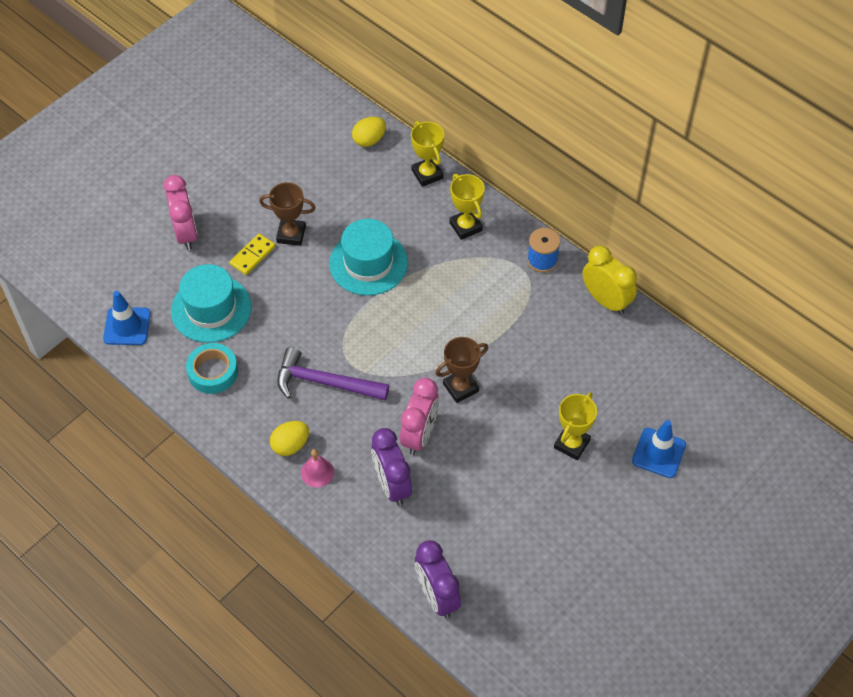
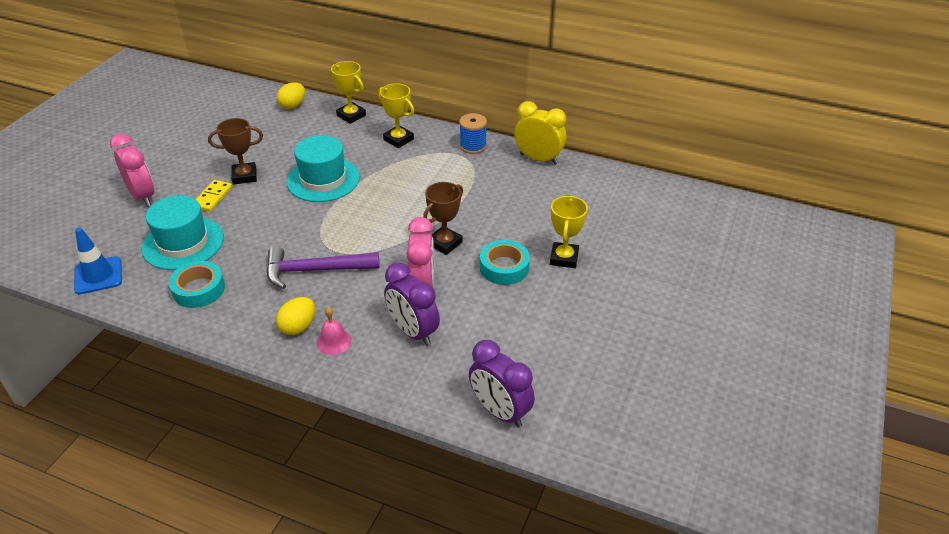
camera: 20 degrees left, 15 degrees down
(507, 436) = (504, 267): none -> turquoise tape
(658, 453) = (641, 245): blue traffic cone -> none

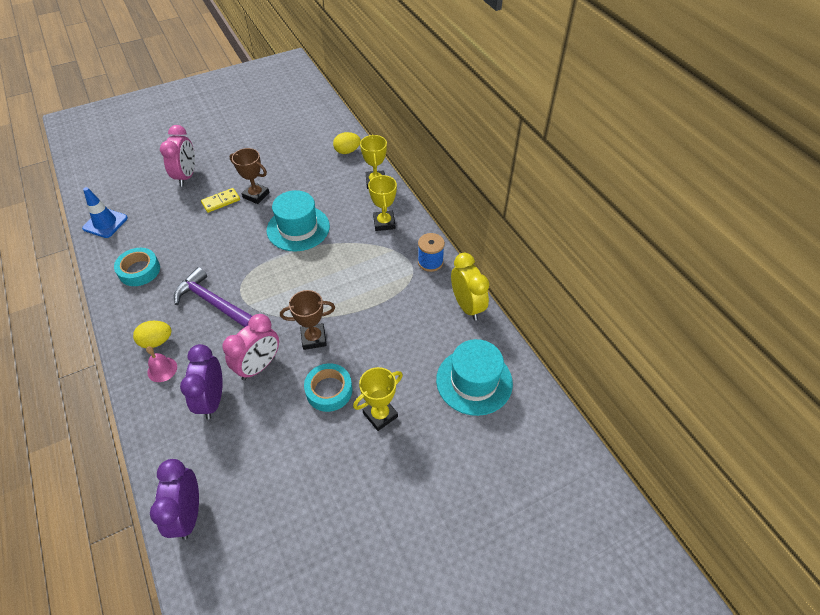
camera: 40 degrees right, 10 degrees up
(183, 243) = (169, 228): turquoise hat -> turquoise hat (474, 381)

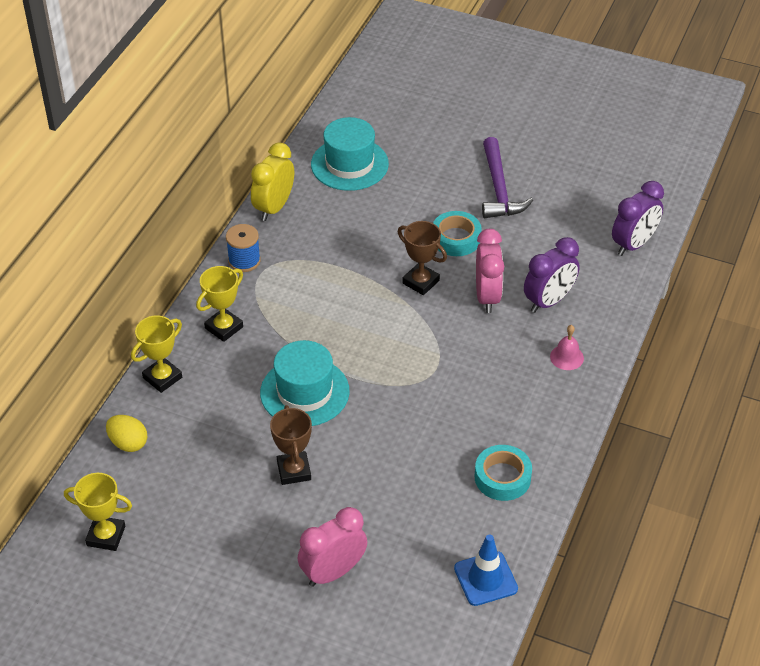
camera: 130 degrees left, 5 degrees down
(156, 341) = (550, 386): yellow egg -> none
(213, 302) = (467, 382): purple hammer -> purple hammer (499, 188)
(221, 201) = (337, 496): yellow domino -> none
(259, 366) = (487, 296): pink clock -> pink clock turned 90 degrees clockwise
(380, 415) = (441, 197): yellow trophy -> yellow trophy (106, 536)

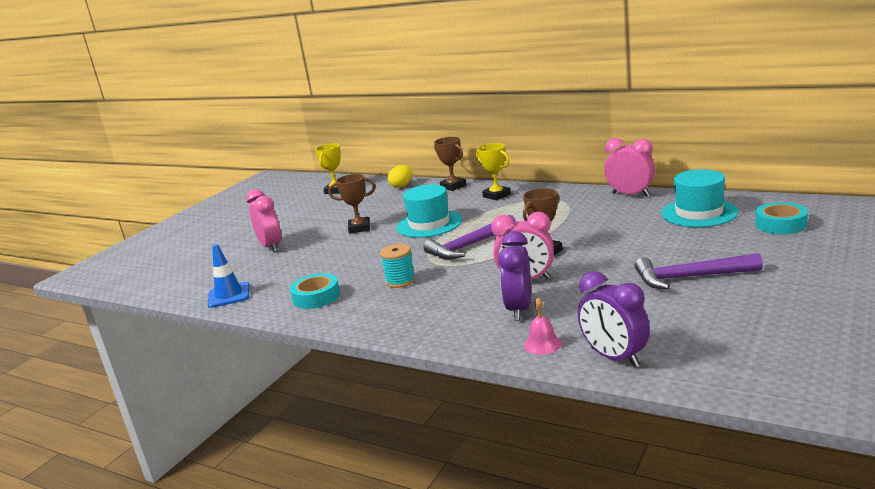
camera: 100 degrees right, 25 degrees down
(162, 378) = (453, 186): yellow trophy -> brown trophy
(244, 261) = (566, 193): blue spool -> none
(274, 207) = (630, 194): yellow clock -> pink clock
(388, 346) = (469, 246): none -> purple hammer
(456, 238) = (606, 262): turquoise tape -> turquoise tape (780, 224)
(472, 401) = (400, 281): none -> turquoise spool
(549, 301) = (519, 309): purple clock -> purple clock turned 45 degrees clockwise
(566, 357) = (441, 320): pink bell -> pink bell (542, 344)

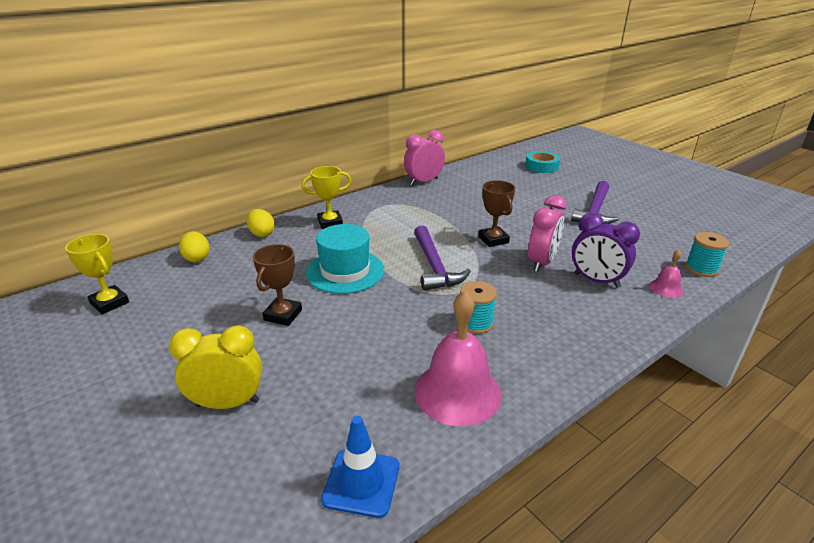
camera: 70 degrees left, 10 degrees up
(271, 247) = (228, 403): pink clock -> yellow clock
(316, 297) = (457, 392): turquoise tape -> pink bell
(453, 186) = (262, 234): brown trophy -> yellow egg
(614, 357) = (701, 269): purple clock -> turquoise spool
(699, 213) = (492, 176): turquoise hat -> none

